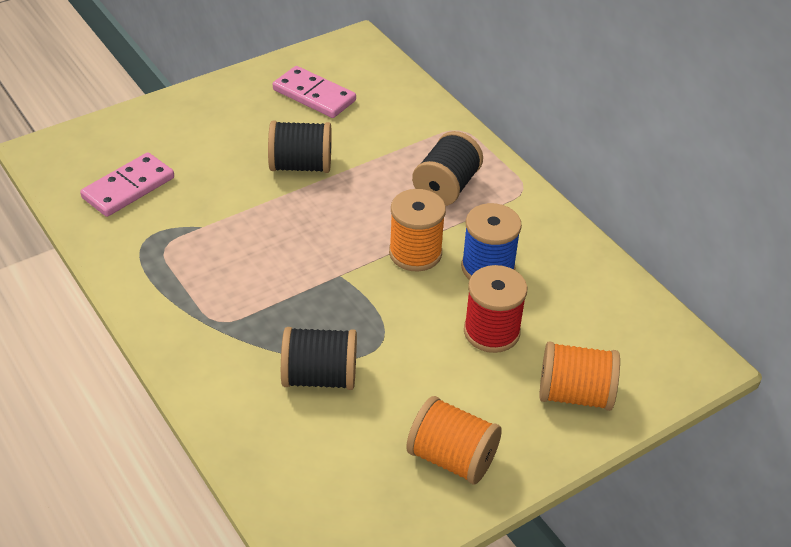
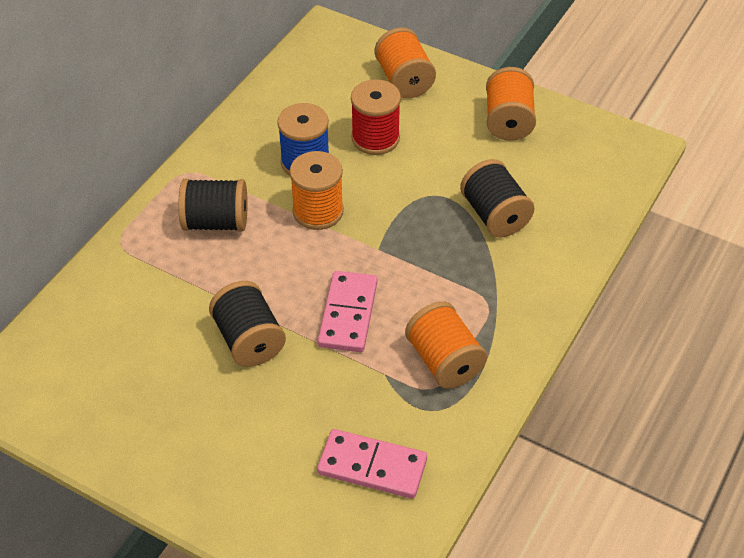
camera: 115 degrees left, 5 degrees up
(183, 265) = (444, 361): none -> orange spool
(314, 95) = (122, 382): pink domino -> pink domino (348, 314)

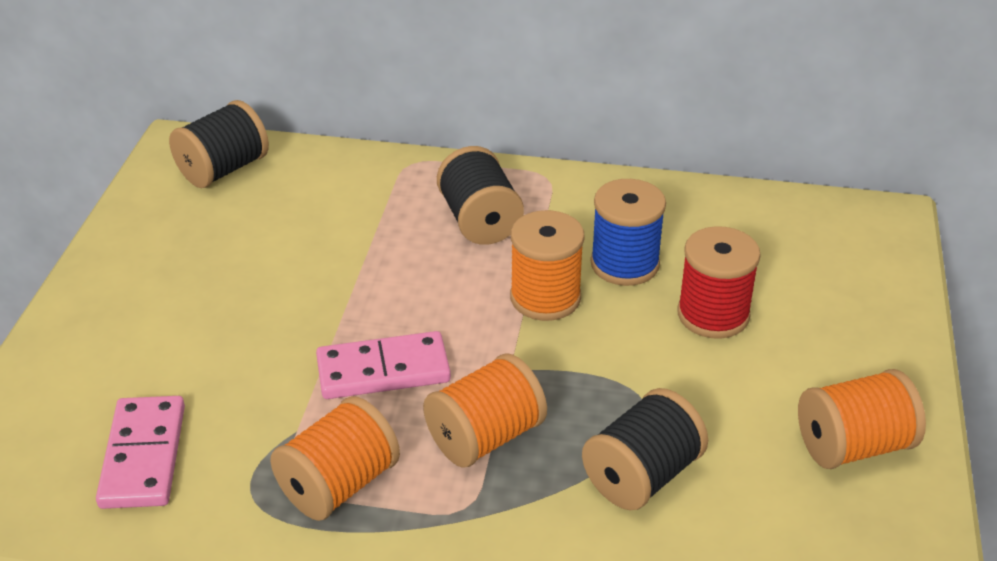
camera: 70 degrees right, 10 degrees down
(249, 340) = (307, 297): black spool -> black spool (223, 169)
(404, 80) = (850, 314): orange spool -> orange spool (485, 437)

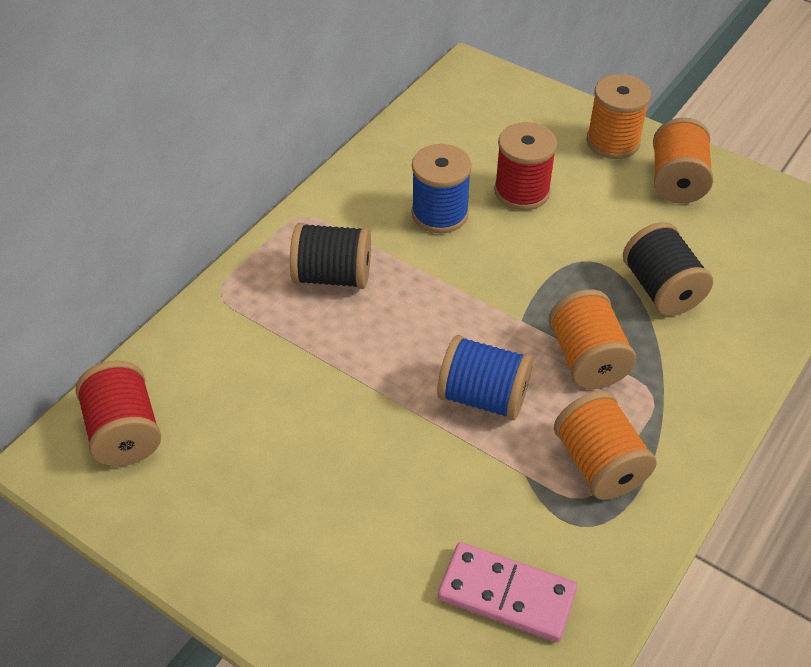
camera: 65 degrees left, 10 degrees up
(223, 169) = (125, 432): black spool -> red spool
(383, 370) = (483, 397): pink domino -> blue spool
(545, 298) = (452, 271): orange spool -> orange spool (613, 142)

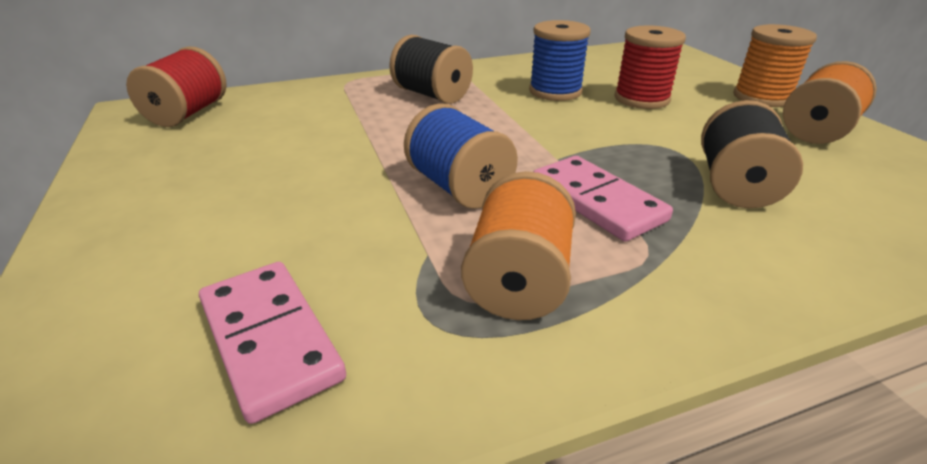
camera: 35 degrees right, 15 degrees down
(587, 359) = (596, 201): orange spool -> pink domino

